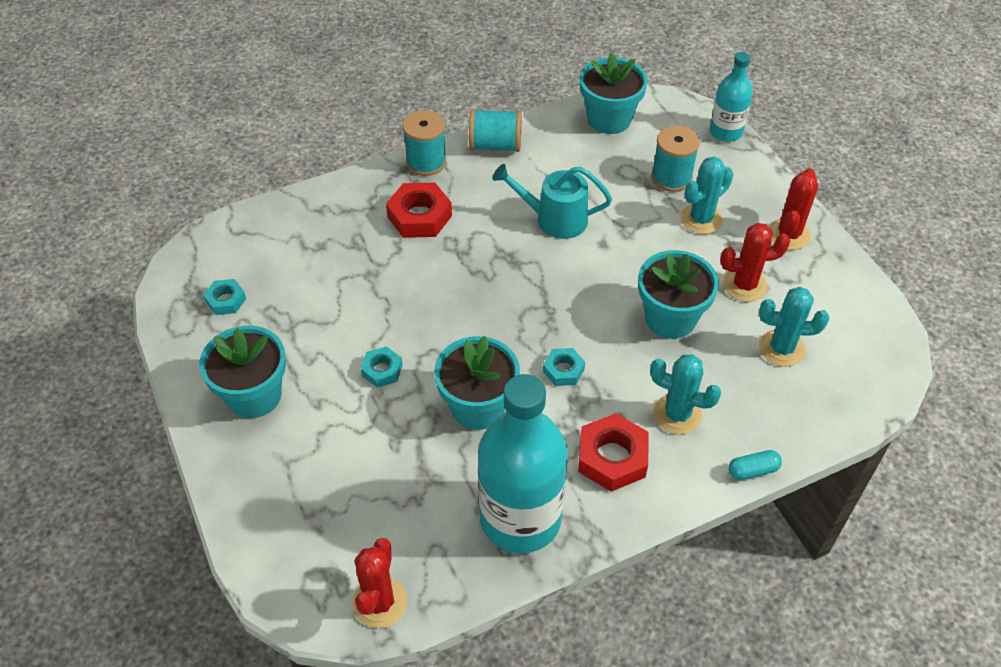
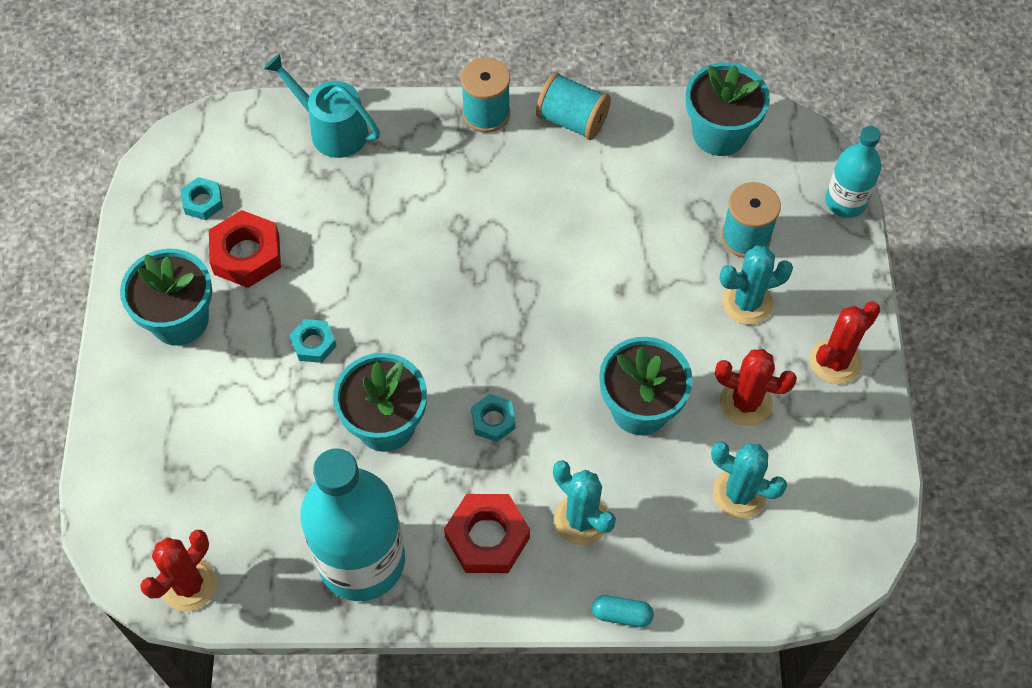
camera: 25 degrees right, 10 degrees up
(419, 216) = (443, 179): red nut -> red nut (246, 254)
(554, 219) = (585, 239): turquoise watering can -> turquoise watering can (332, 130)

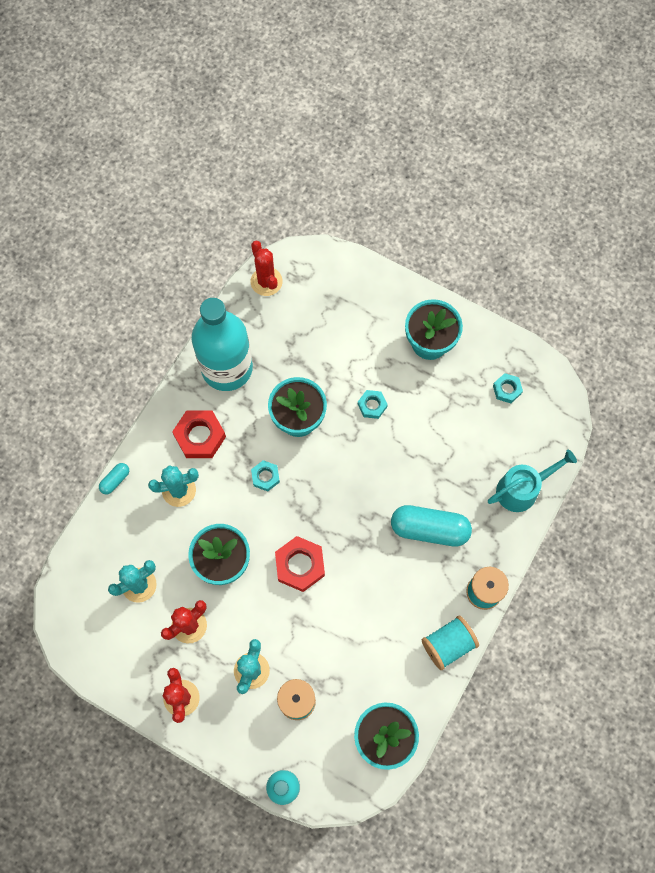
camera: 120 degrees right, 10 degrees up
(246, 254) = (454, 397): red nut -> red nut (300, 565)
(444, 201) = (429, 529): none -> turquoise capsule

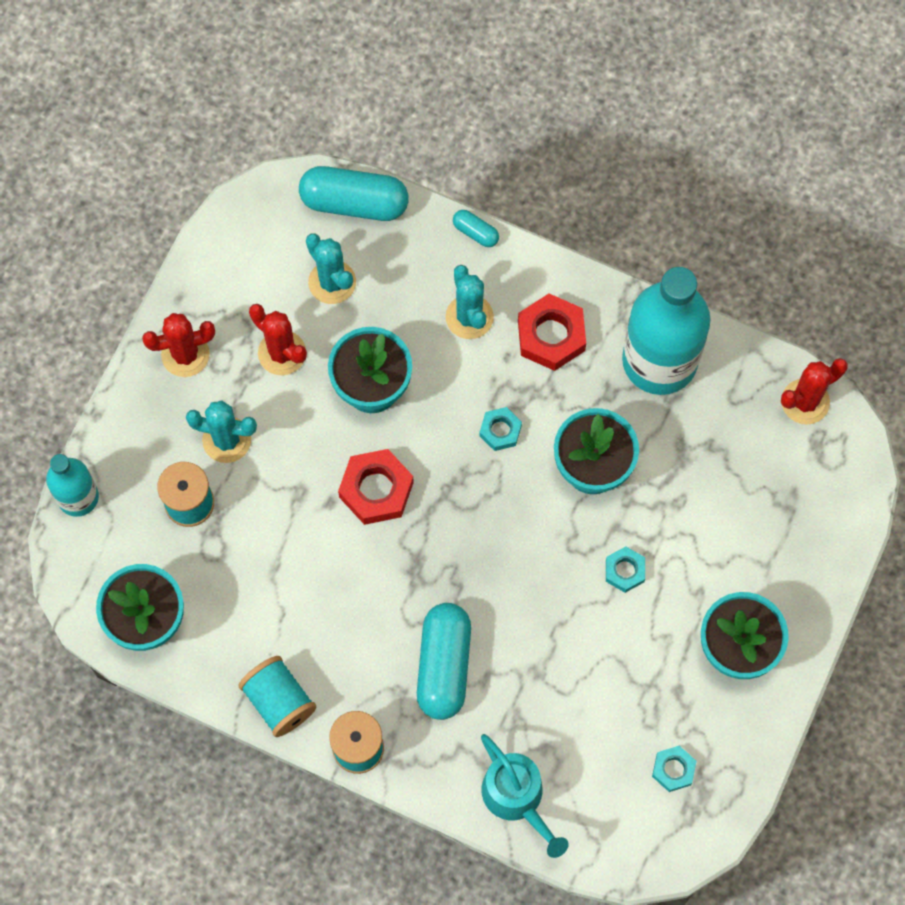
camera: 85 degrees right, 0 degrees up
(78, 564) = (354, 202): none -> turquoise capsule

